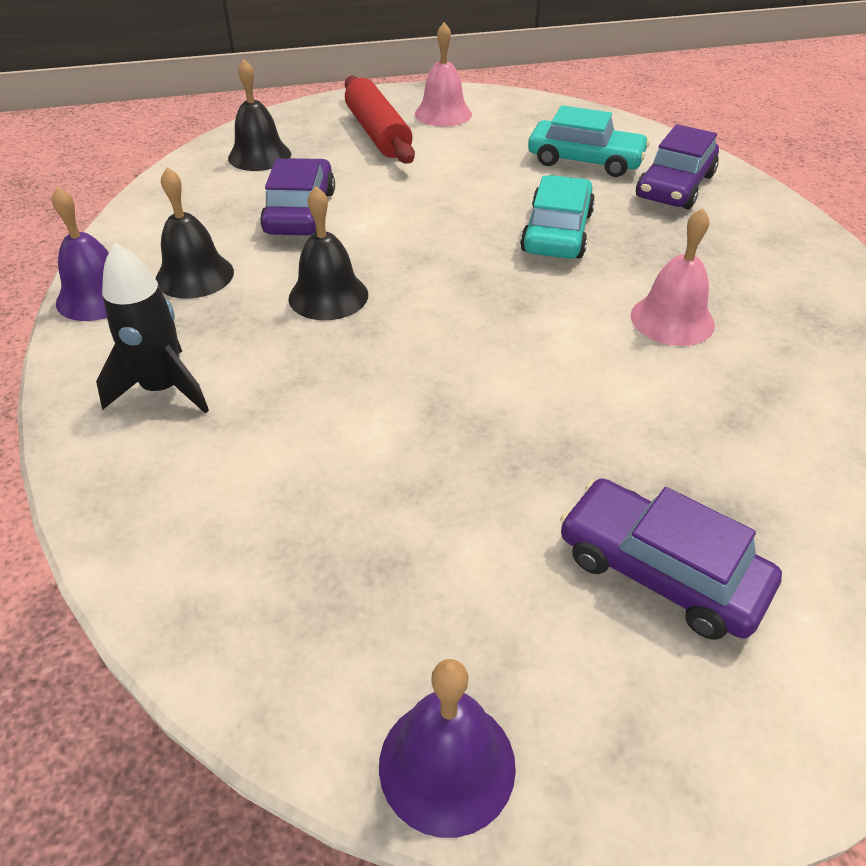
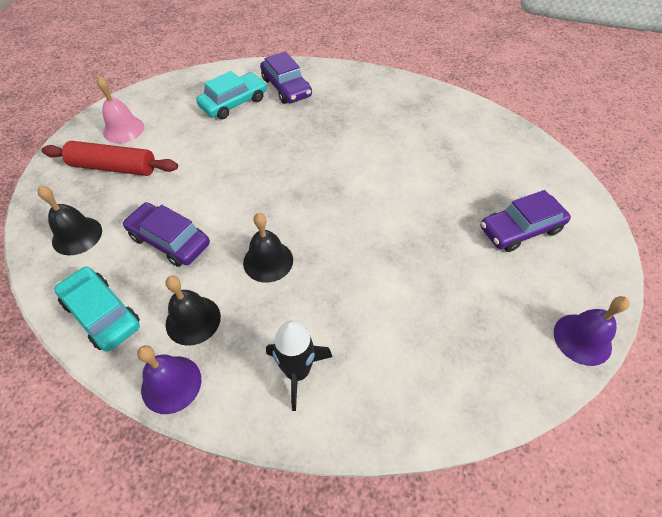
camera: 60 degrees left, 10 degrees up
(557, 232) = (288, 146): turquoise car -> turquoise car (102, 314)
(672, 319) = (383, 145): pink bell -> none

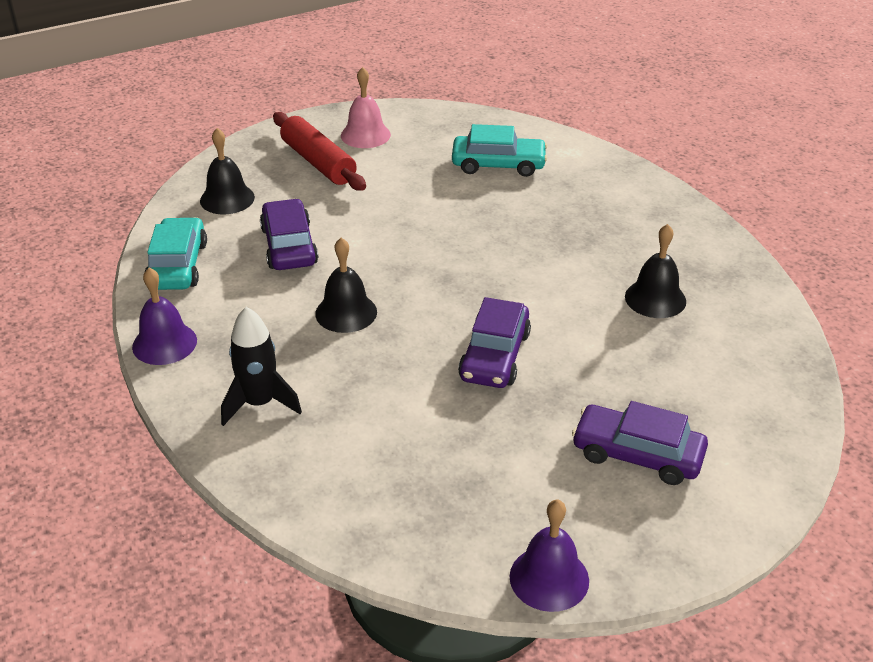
camera: 45 degrees right, 15 degrees down
(193, 320) = (232, 313): black bell -> black bell (655, 298)
(286, 88) = (574, 178): purple car -> purple car (494, 356)

